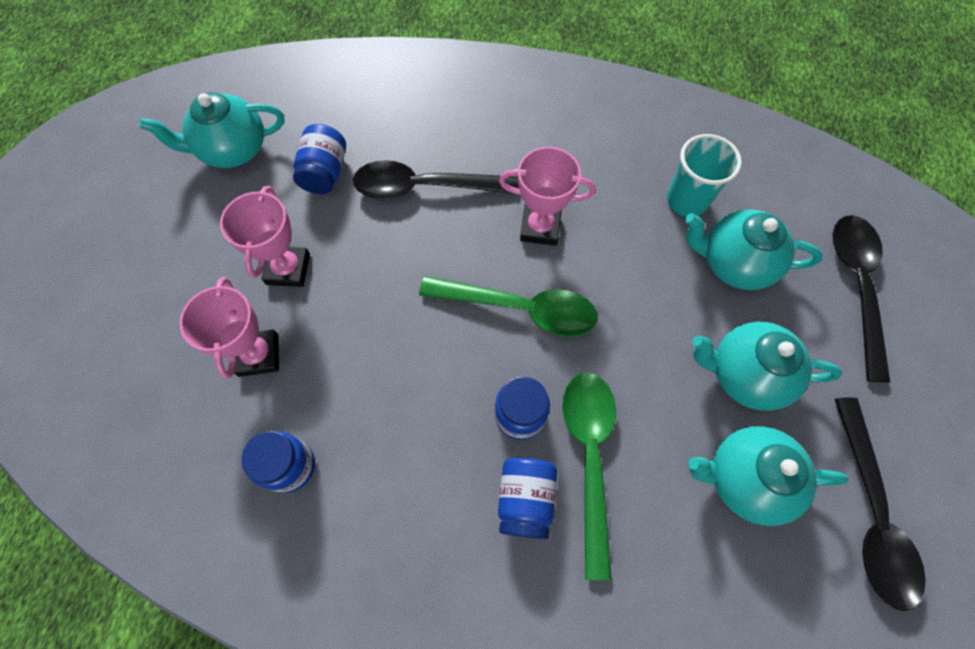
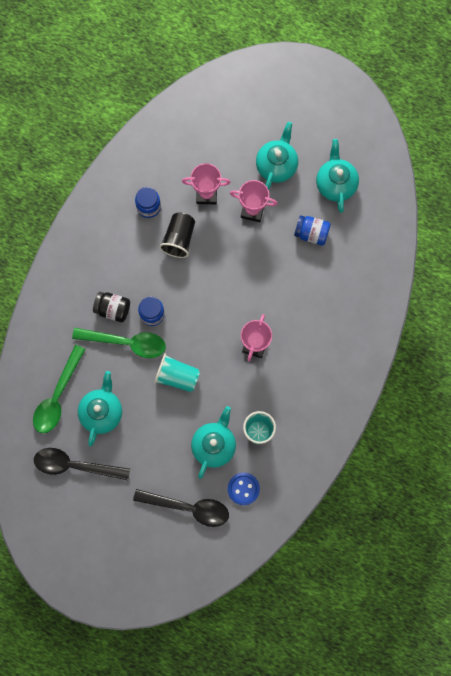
camera: 100 degrees right, 10 degrees up
(355, 391) = (179, 239): none -> black cup
(424, 187) = (292, 287): black spoon -> none
(520, 308) = (208, 325): green spoon -> green spoon (57, 396)
(525, 499) = (113, 309): blue jar -> black jar
(630, 346) = (177, 376): none -> turquoise cup
(745, 374) = (151, 430): turquoise teapot -> turquoise teapot (276, 165)
(788, 208) = (243, 489): none -> blue button

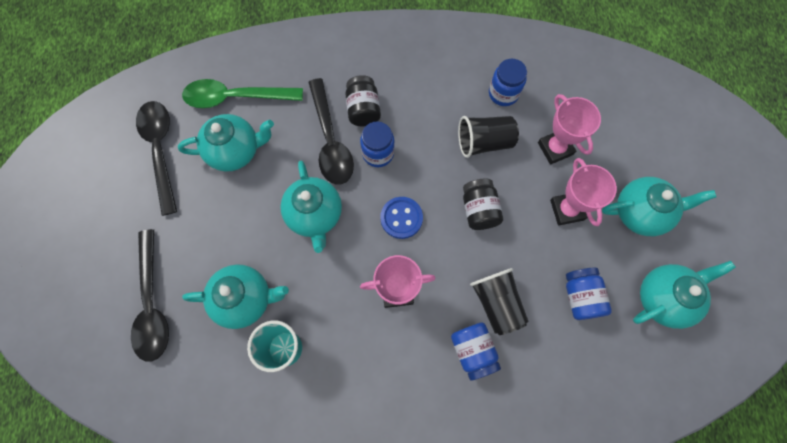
camera: 65 degrees right, 5 degrees down
(126, 342) = (330, 141): green spoon -> black spoon
(177, 376) = (315, 215): turquoise cup -> turquoise teapot
(225, 267) = (479, 210): none -> black jar
(243, 489) = (201, 363): blue button -> blue button (401, 218)
(291, 287) = (497, 303): none -> black cup
(313, 316) = (473, 351): none -> blue jar

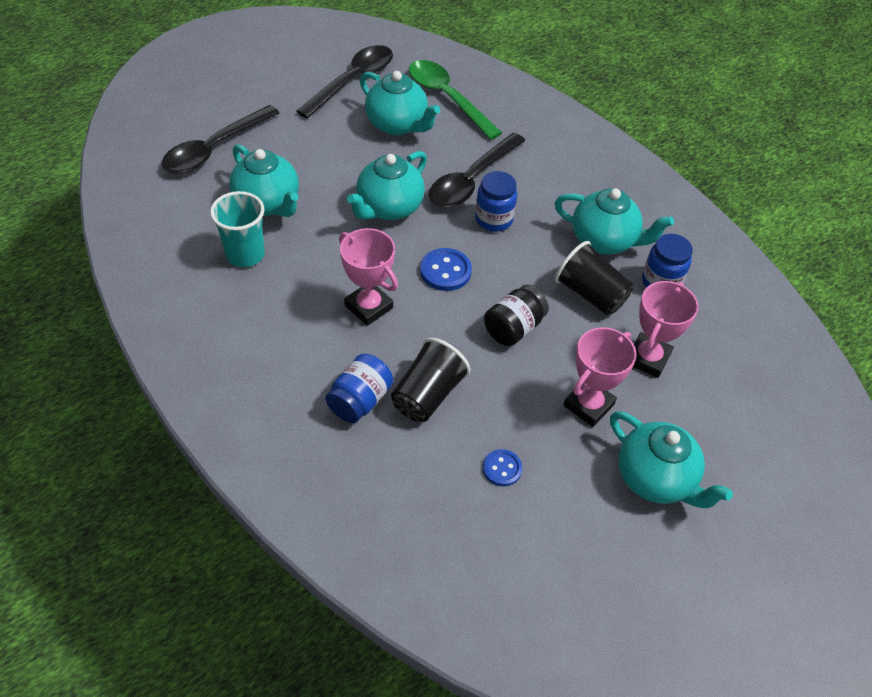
camera: 50 degrees right, 20 degrees down
(363, 109) = (527, 186): black jar -> none
(580, 297) = (502, 468): blue jar -> blue button
(663, 298) = (575, 555): turquoise teapot -> turquoise teapot (604, 241)

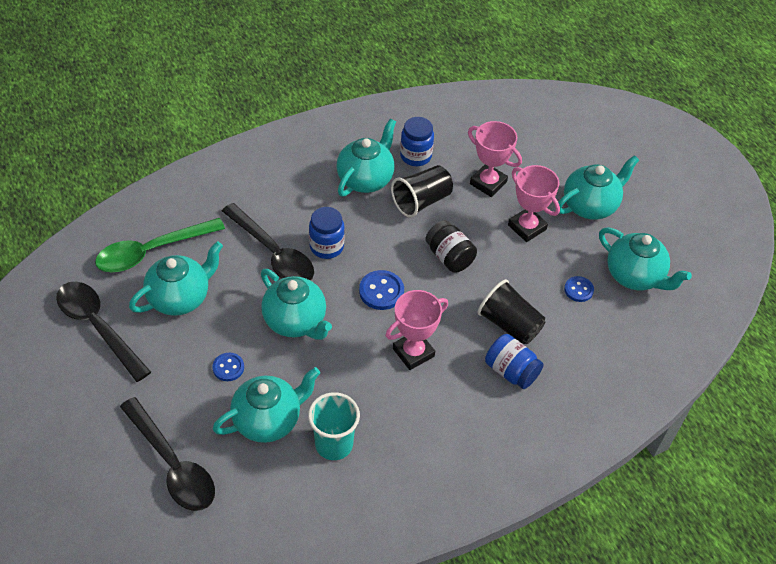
camera: 80 degrees left, 0 degrees up
(323, 168) = (228, 367): none -> blue button
(545, 538) = (634, 276): none -> turquoise teapot

